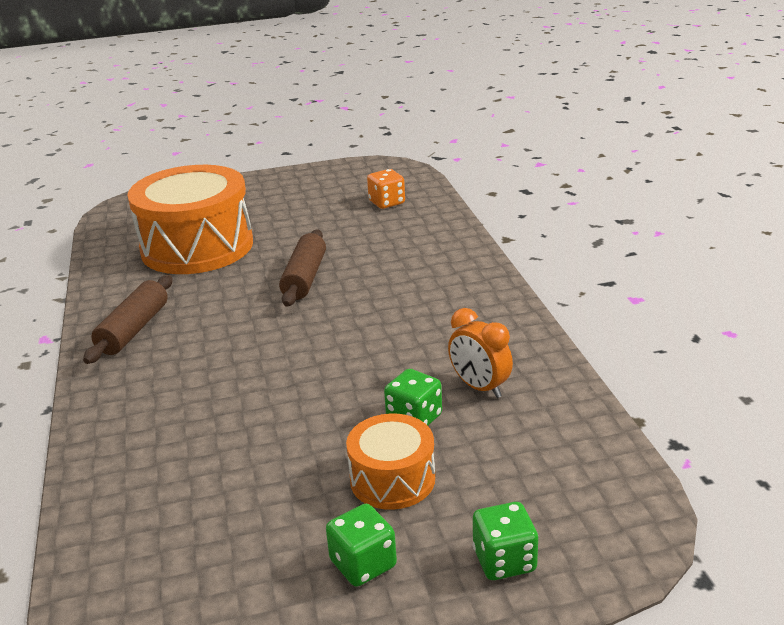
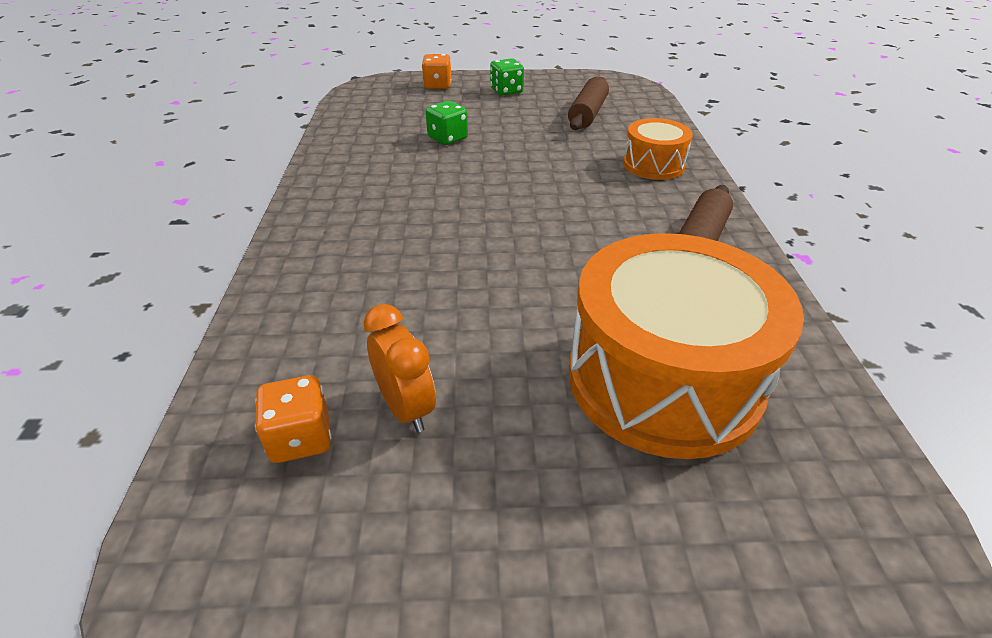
camera: 170 degrees left, 10 degrees up
(304, 278) = (499, 279): brown rolling pin -> brown rolling pin (587, 114)
(392, 479) = (477, 115): orange drum -> orange drum (653, 165)
(479, 387) = (388, 149): orange clock -> orange clock (406, 408)
(504, 560) = (437, 85): green dice -> orange dice

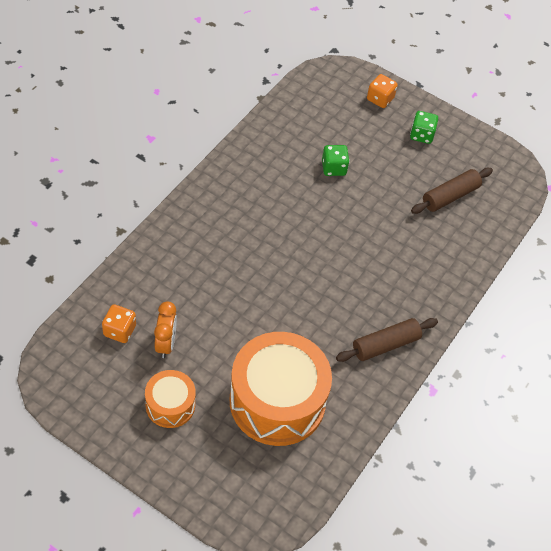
camera: 30 degrees right, 15 degrees up
(653, 165) = (434, 272): orange drum -> orange drum (170, 405)

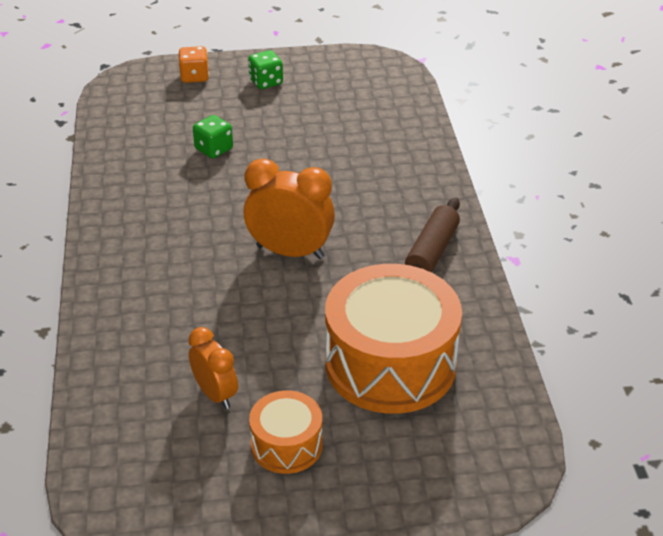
camera: 35 degrees left, 15 degrees down
(119, 330) = (149, 417): orange dice -> none
(301, 280) = (290, 252): none -> orange clock
(450, 196) = (347, 110): brown rolling pin -> none

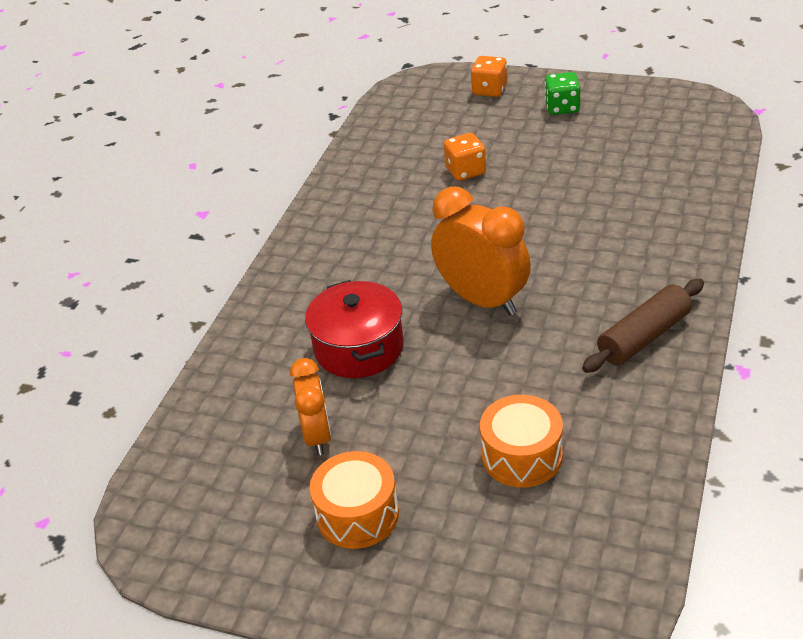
camera: 30 degrees right, 0 degrees up
(208, 315) = (359, 348): none -> red pot
(214, 149) = (465, 171): green dice -> orange dice
(390, 364) = (522, 456): orange drum -> orange drum, size x0.51

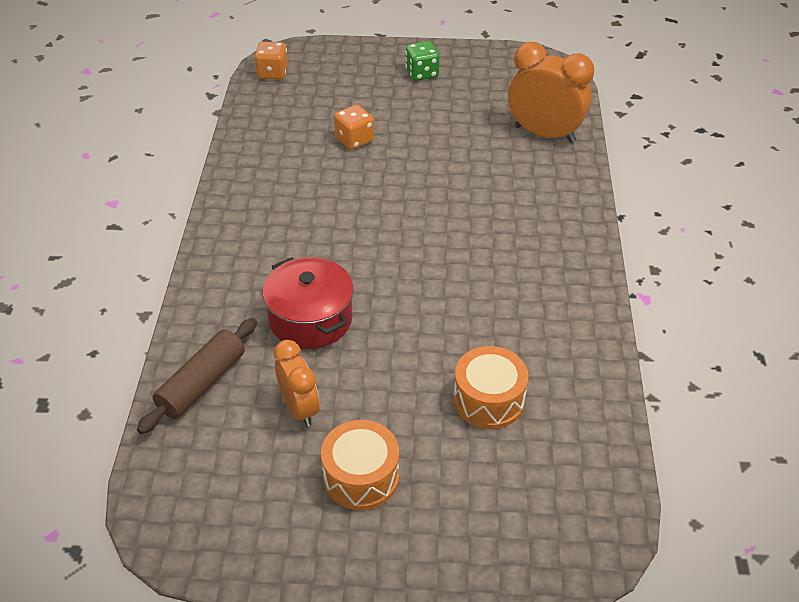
camera: 20 degrees left, 5 degrees up
(482, 300) = (408, 260): orange clock -> orange clock (544, 134)
(489, 90) = (351, 61): orange dice -> orange dice (272, 73)
(644, 337) = (557, 278): brown rolling pin -> brown rolling pin (202, 383)

